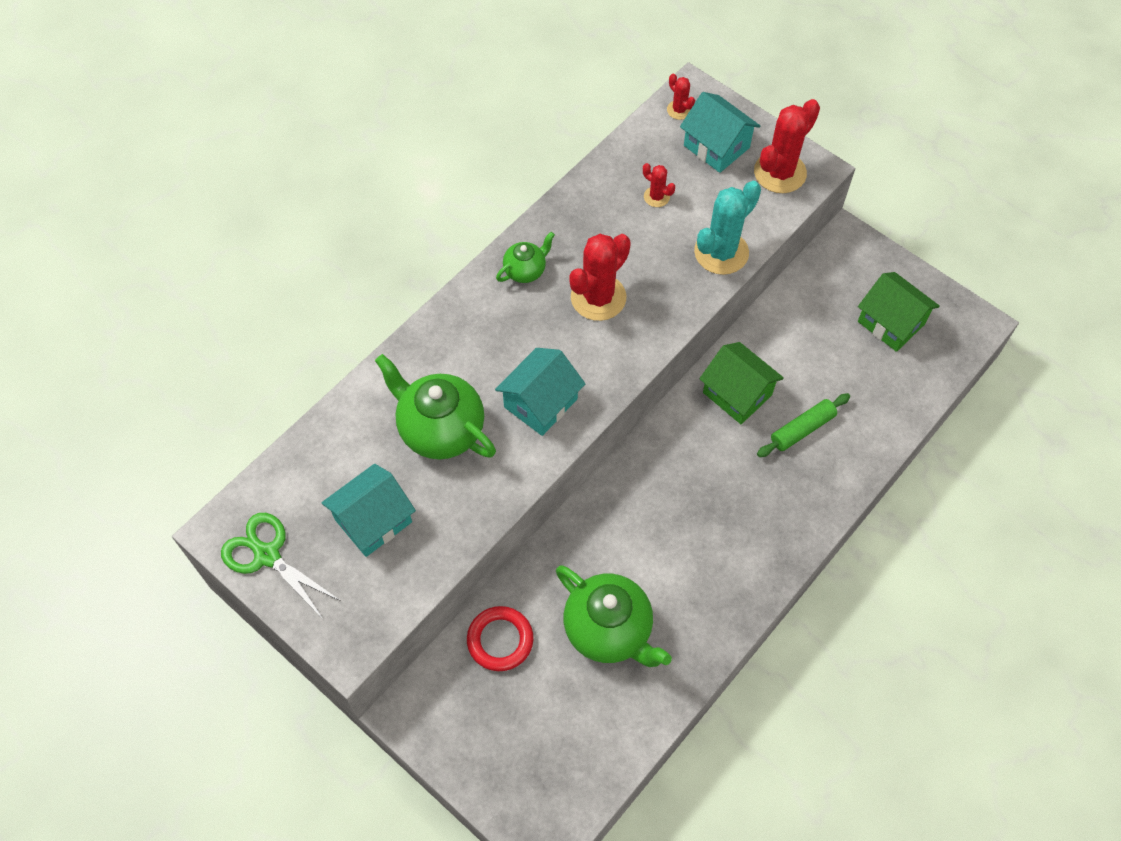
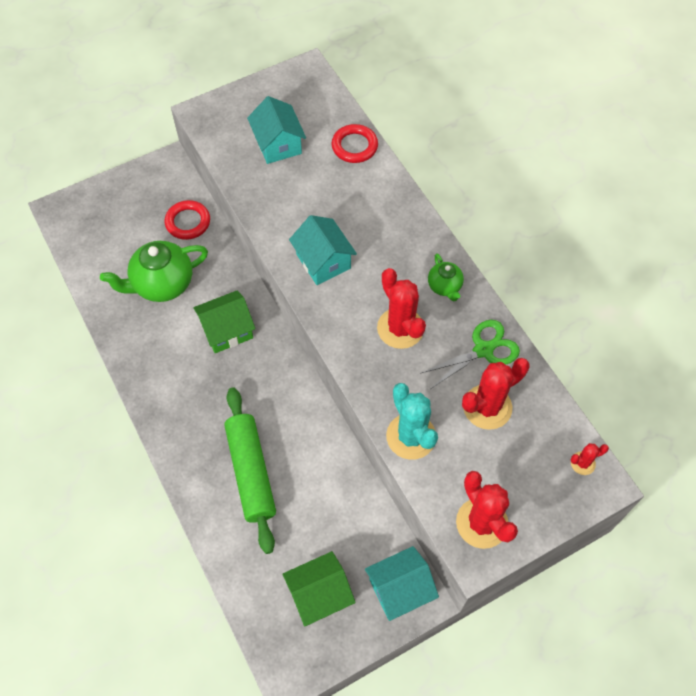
camera: 110 degrees right, 0 degrees up
(267, 555) = (280, 88): green scissors -> green scissors (483, 350)
(347, 426) = (354, 146): none -> red ring
(440, 429) = (328, 196): green teapot -> none
(656, 197) = (487, 407): red cactus -> red cactus, size x2.03
(716, 146) = (529, 479): turquoise house -> turquoise house (399, 589)
(737, 394) = (303, 436): green house -> green house (227, 330)
(802, 429) = (251, 472): green rolling pin -> green rolling pin, size x1.75

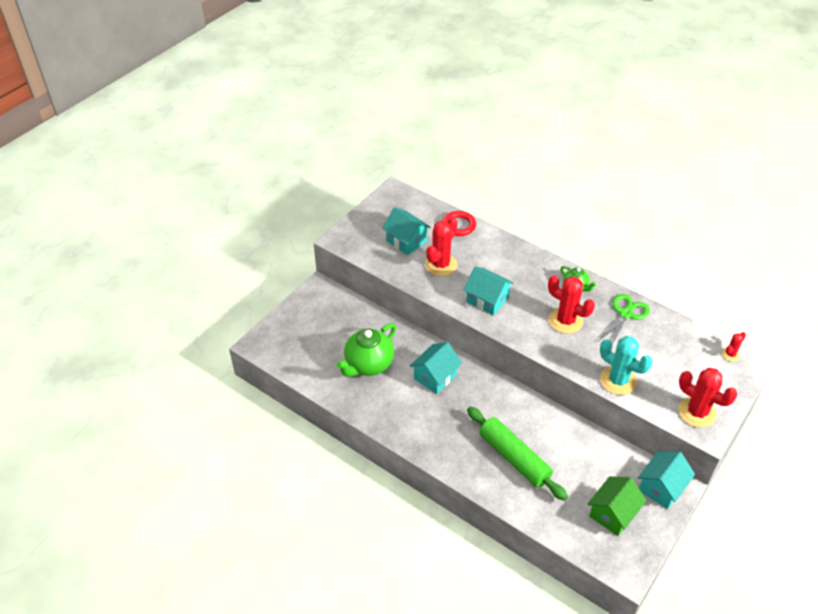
camera: 25 degrees left, 15 degrees down
(188, 222) = (359, 319): red ring -> none
(227, 330) = (435, 376): green house -> turquoise house
(487, 407) = (652, 345): red cactus -> red cactus (441, 265)

